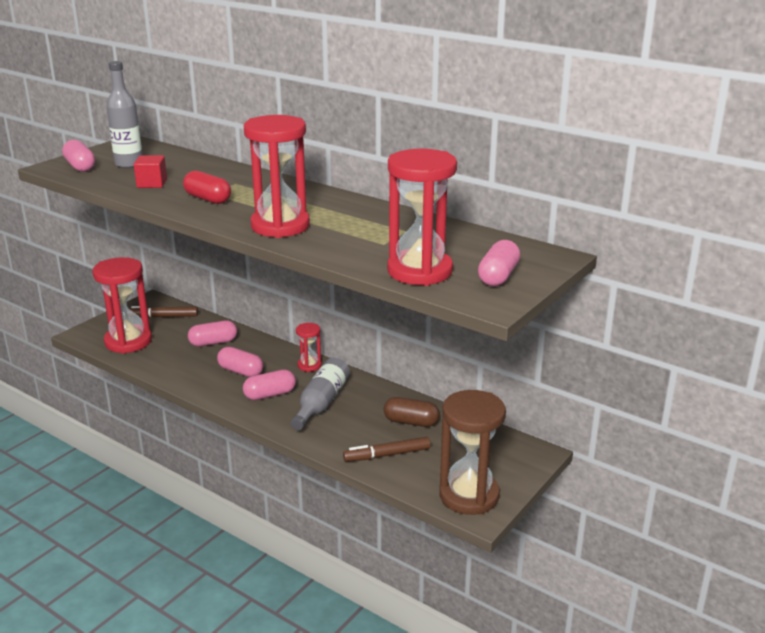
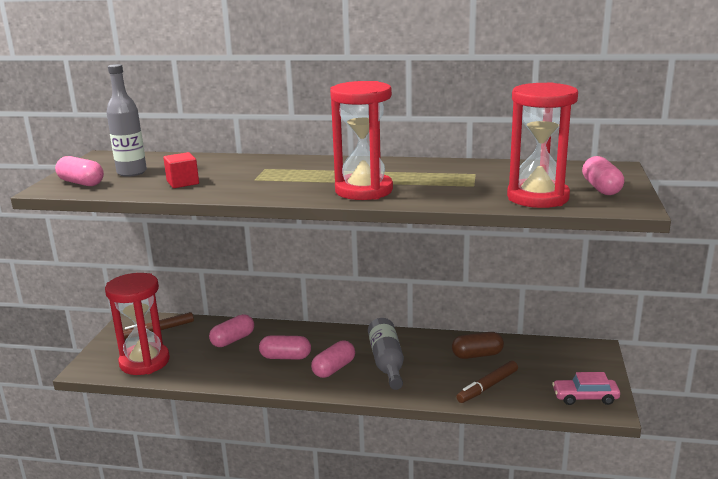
camera: 25 degrees left, 5 degrees down
(208, 199) = (260, 184): red capsule -> none
(309, 365) = (343, 335): red hourglass -> none
(469, 495) = (585, 397): brown hourglass -> pink car

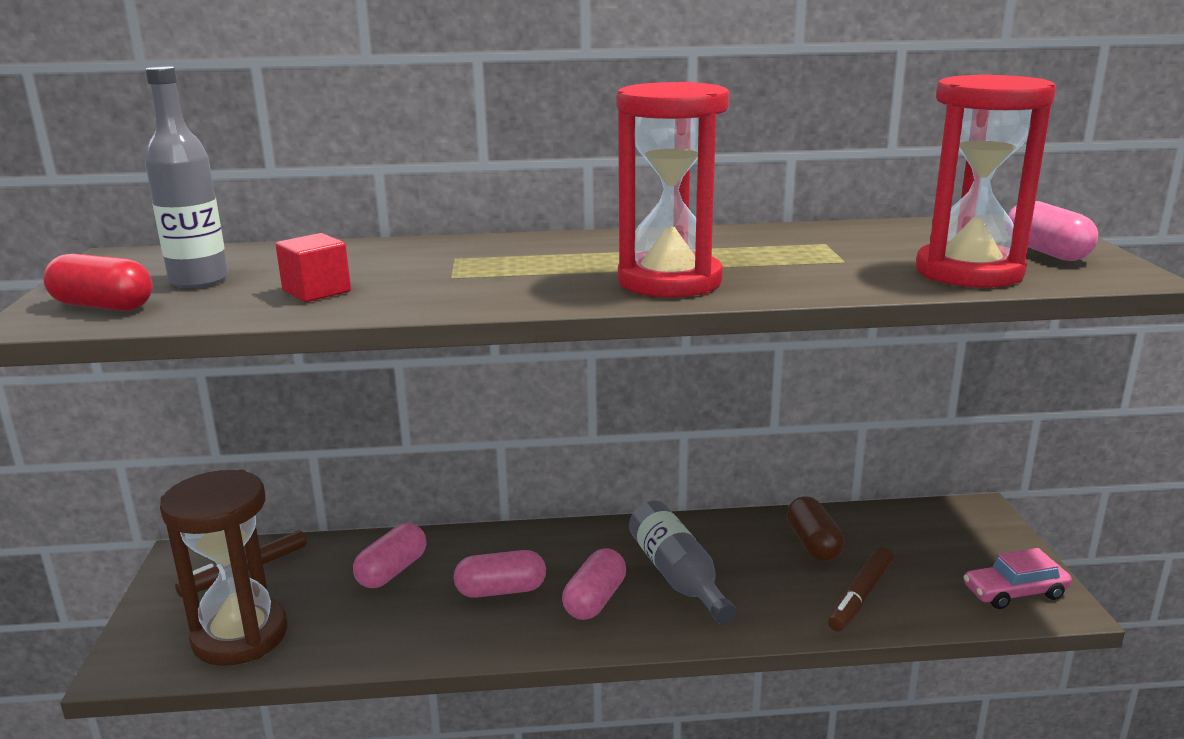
camera: 15 degrees left, 0 degrees up
(81, 183) = (103, 306): pink capsule -> red capsule
(144, 362) = (240, 636): red hourglass -> brown hourglass
(477, 355) = (813, 544): brown capsule -> brown capsule turned 75 degrees counterclockwise

